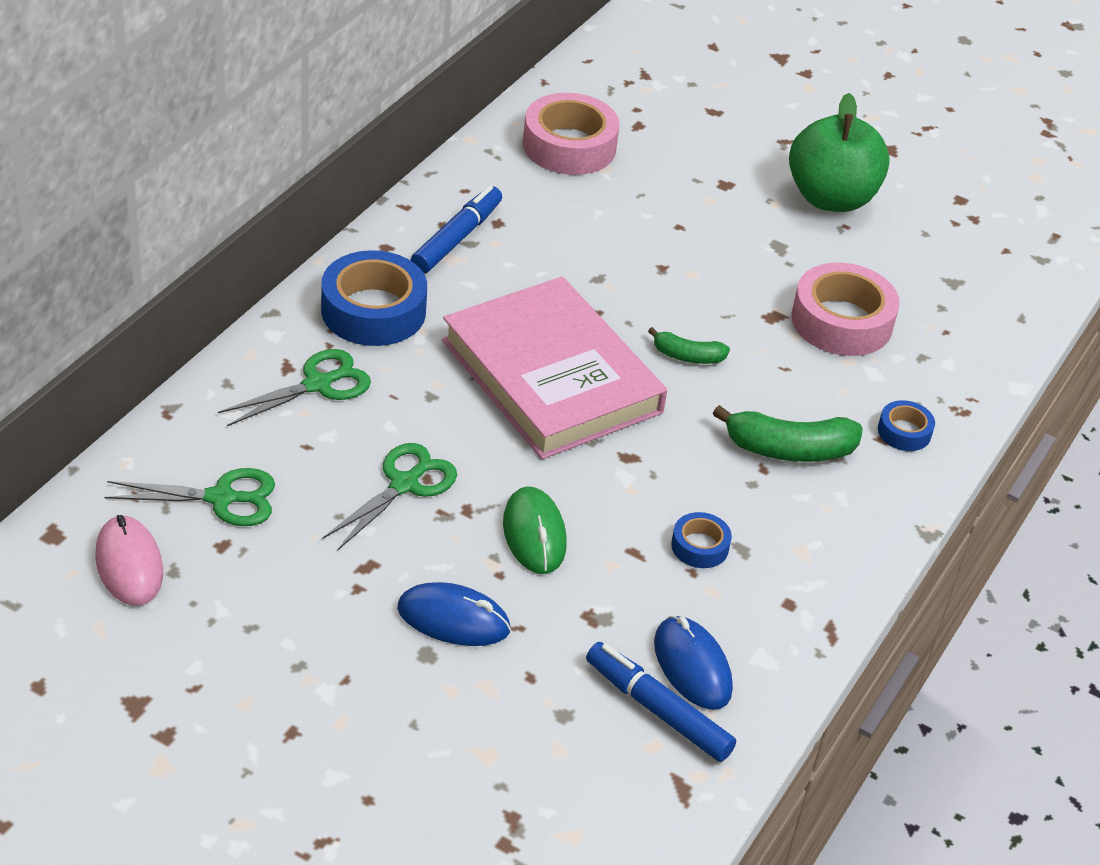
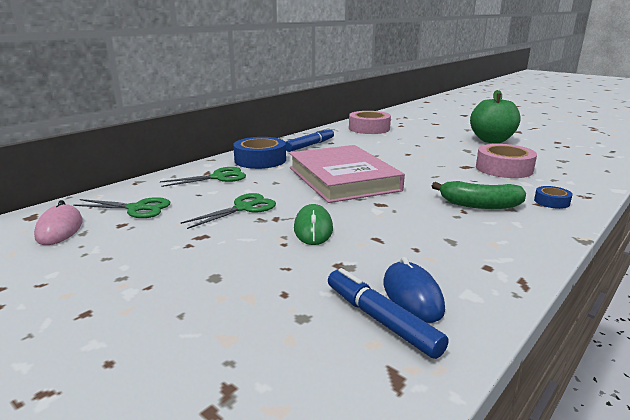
camera: 15 degrees right, 20 degrees down
(453, 619) = (242, 261): blue mouse -> none
(687, 356) = (418, 175): green banana -> none
(700, 546) = (422, 238): blue tape -> none

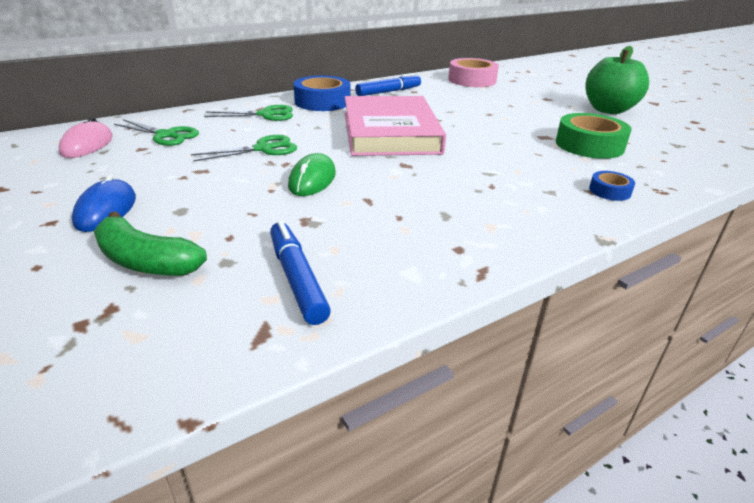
camera: 15 degrees right, 10 degrees up
(412, 295) = (350, 262): blue mouse -> blue mouse (106, 210)
(479, 205) = (517, 182): green banana -> green banana (146, 261)
(504, 169) = (589, 145): pink tape -> green tape

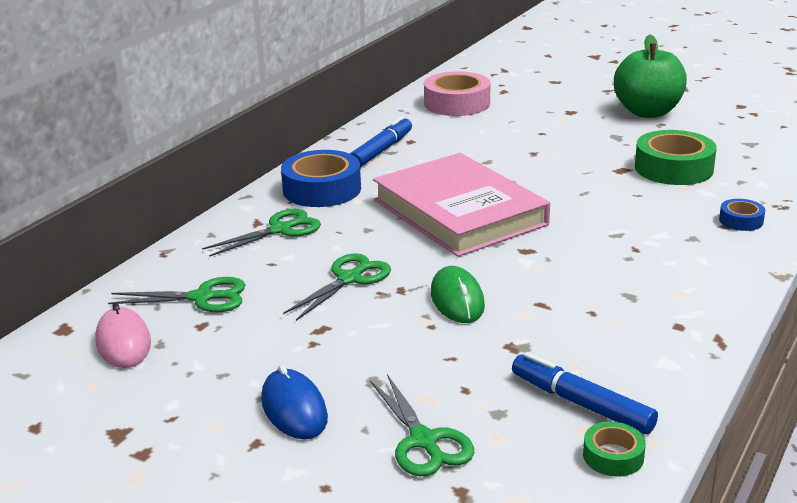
camera: 25 degrees left, 5 degrees down
(146, 261) = (424, 441): green banana -> green scissors
(261, 332) = (613, 456): none -> green tape

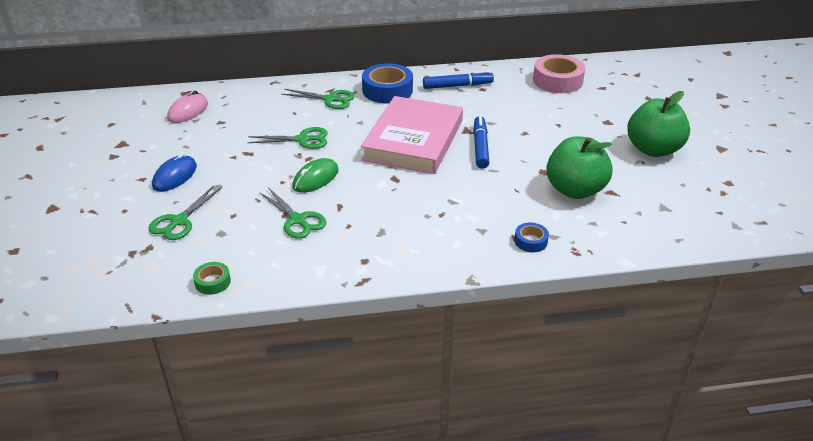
camera: 50 degrees right, 10 degrees up
(202, 297) = (244, 111): green scissors -> green scissors (297, 220)
(582, 404) = (251, 255): blue marker -> blue marker (480, 147)
(673, 168) = (575, 190): green tape -> green apple

